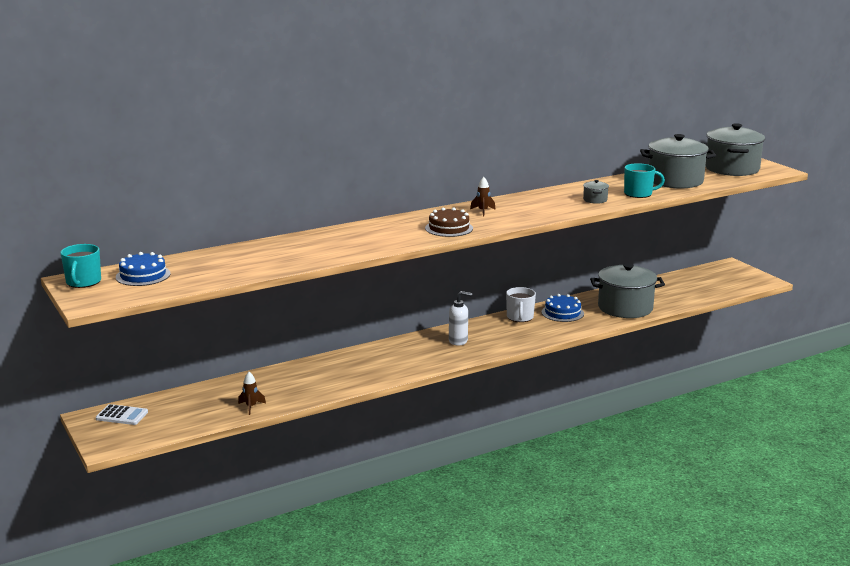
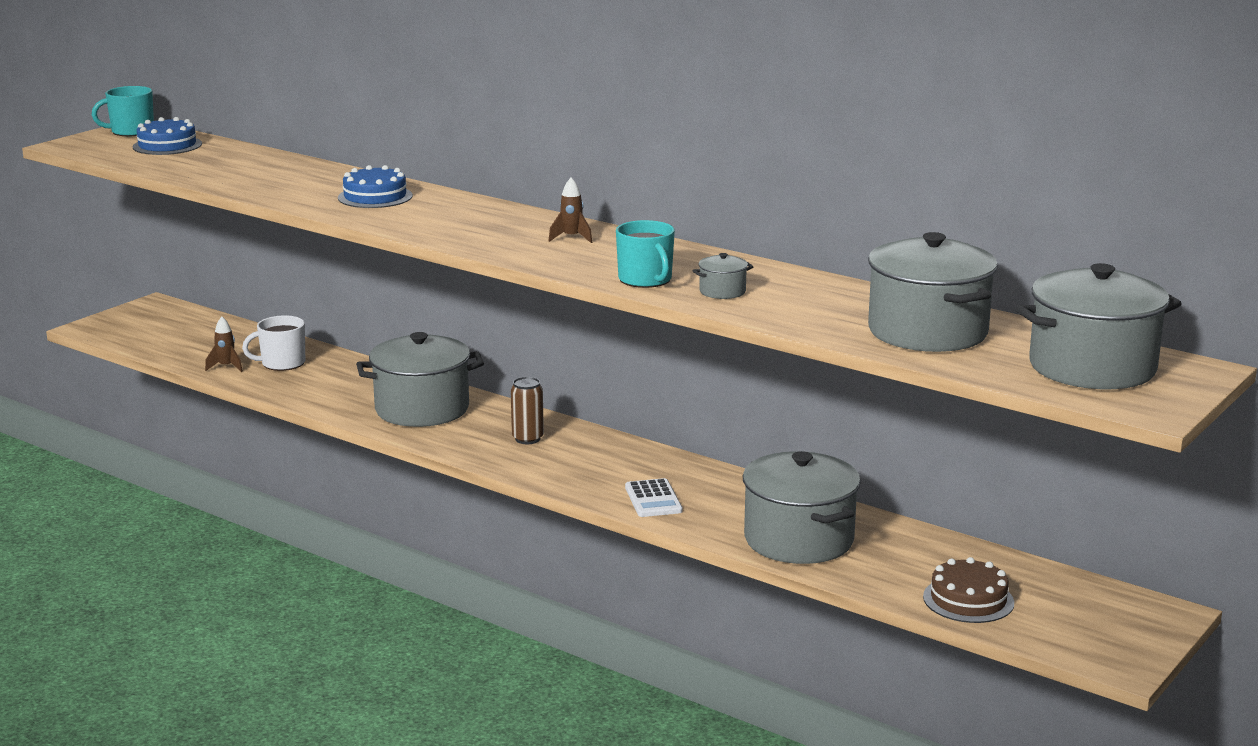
camera: 65 degrees right, 0 degrees up
(122, 415) = (167, 316): white calculator -> white calculator (653, 499)
(389, 360) = (422, 409): none -> grey pot
(449, 228) = (470, 232): brown cake -> brown cake (968, 600)
(458, 341) = (527, 439): white soap dispenser -> brown can
(520, 317) = (663, 464): white mug -> white mug (282, 363)
(562, 313) = (717, 492): blue cake -> blue cake (375, 197)
(639, 194) = (801, 315): turquoise mug -> turquoise mug (645, 280)

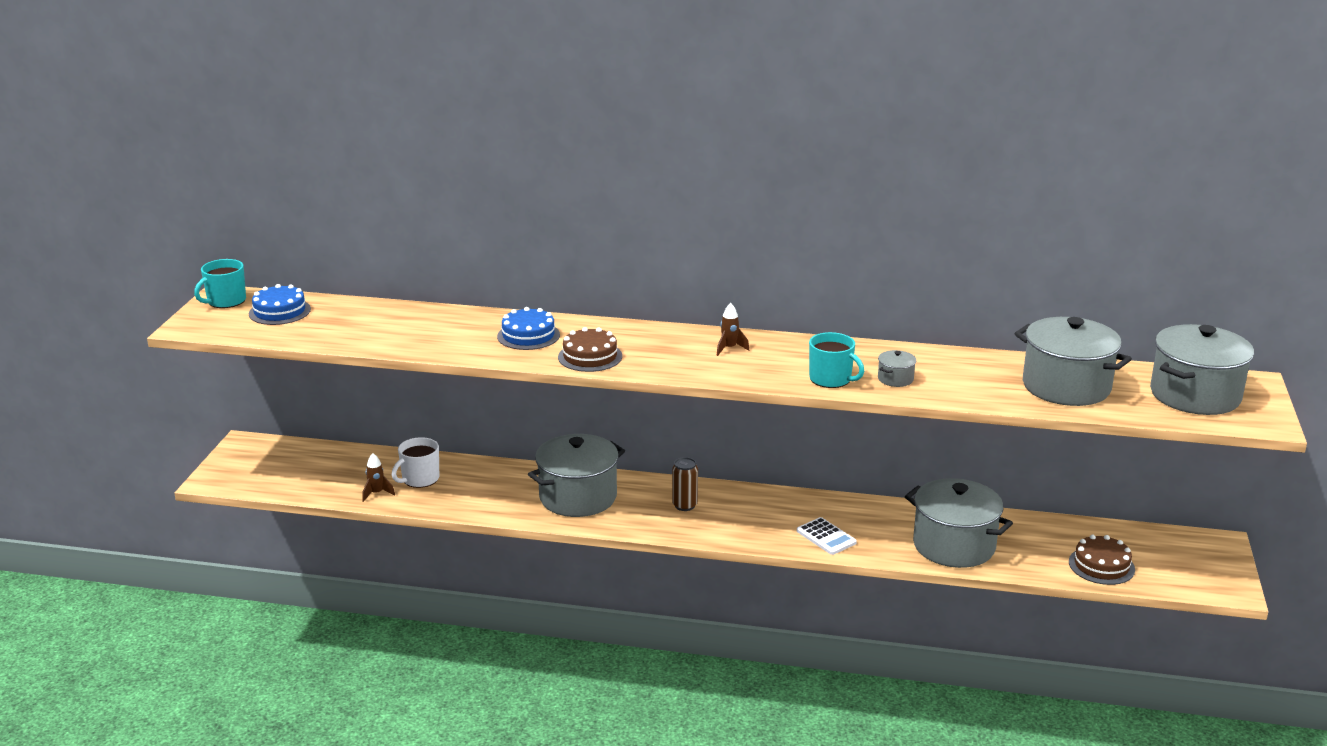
camera: 25 degrees left, 5 degrees up
(411, 222) = (590, 356): none -> brown cake

